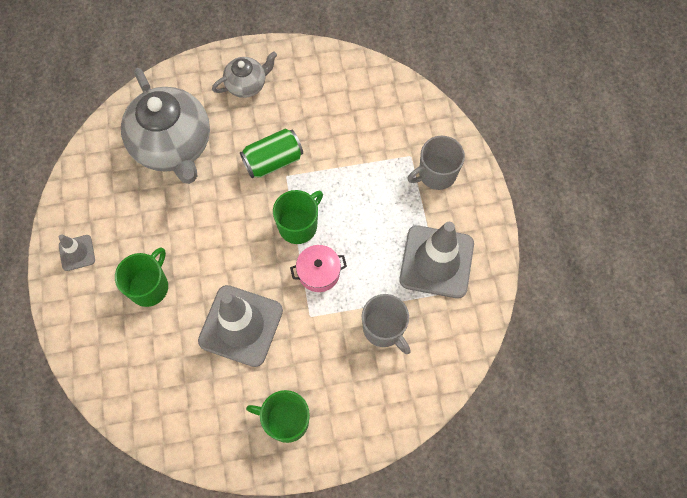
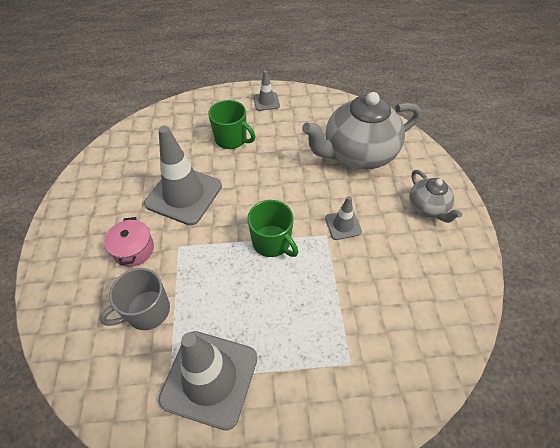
camera: 95 degrees right, 15 degrees down
(273, 161) = (343, 225): green can -> grey traffic cone
(286, 420) = (90, 223): green mug -> none
(319, 272) = (220, 256): pink pot -> pink pot (133, 249)
(436, 174) = (325, 393): grey mug -> none

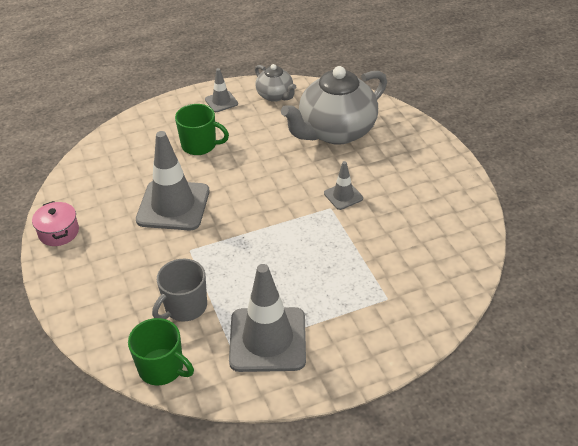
camera: 15 degrees left, 10 degrees down
(133, 249) = (145, 263): pink pot -> pink pot (59, 232)
(272, 242) = (280, 225): green mug -> green mug (162, 368)
(427, 207) = (418, 164): grey teapot -> grey teapot (275, 95)

